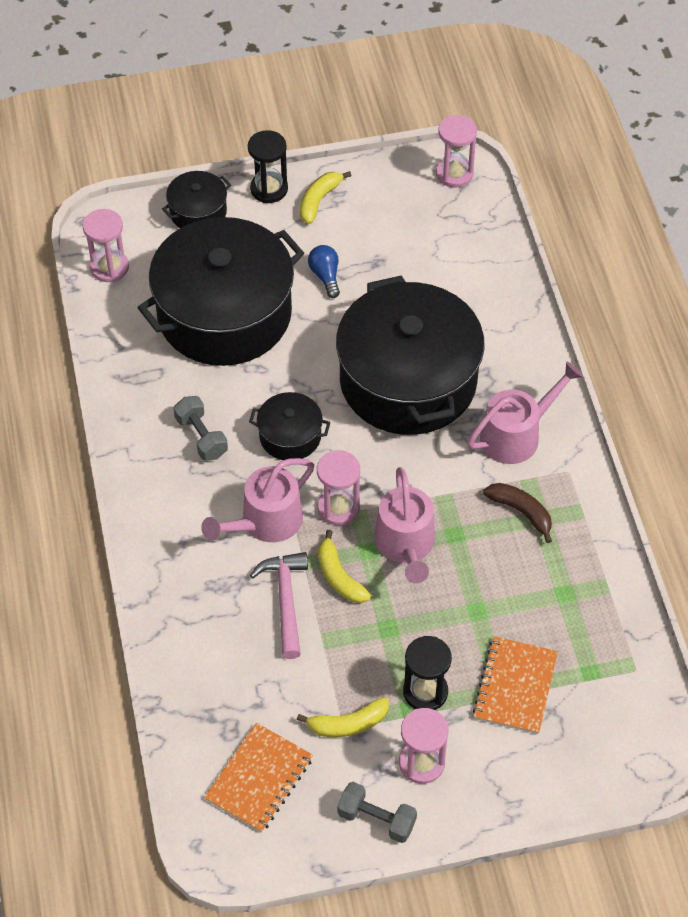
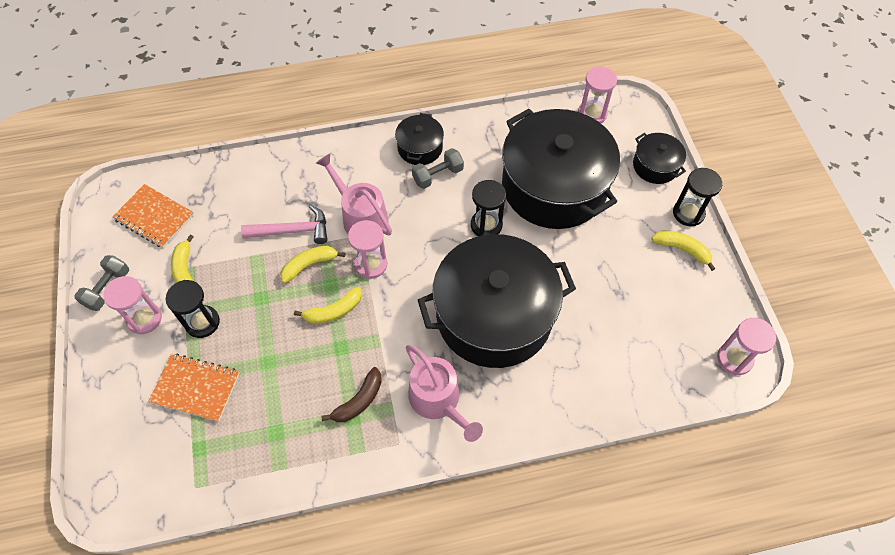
camera: 90 degrees right, 5 degrees up
(281, 385) = (486, 225): none -> black hourglass
(290, 436) = (438, 231): black pot -> black pot (420, 148)
(325, 276) = (600, 255): blue light bulb -> none
(405, 545) = (333, 311): pink watering can -> yellow banana

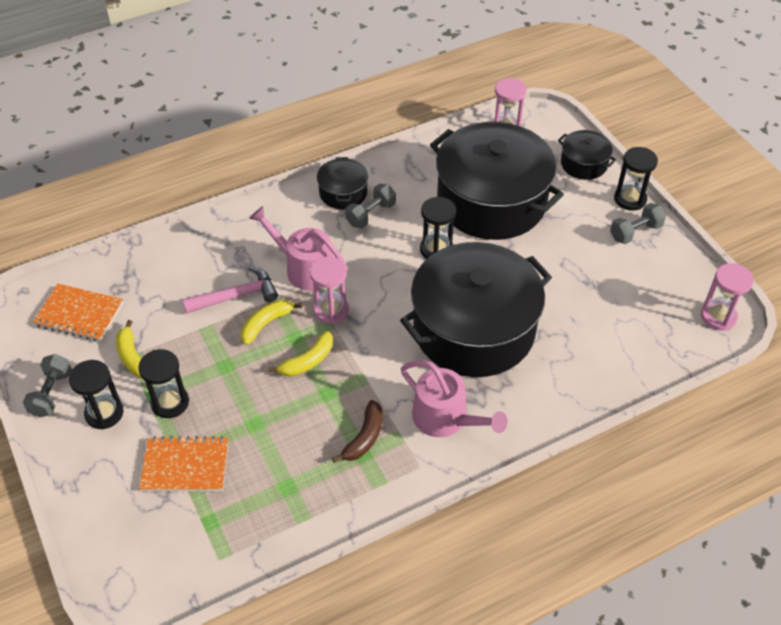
camera: 15 degrees left, 10 degrees down
(144, 319) = (104, 413): pink hourglass -> black hourglass
(682, 249) = (635, 232): yellow banana -> grey dumbbell

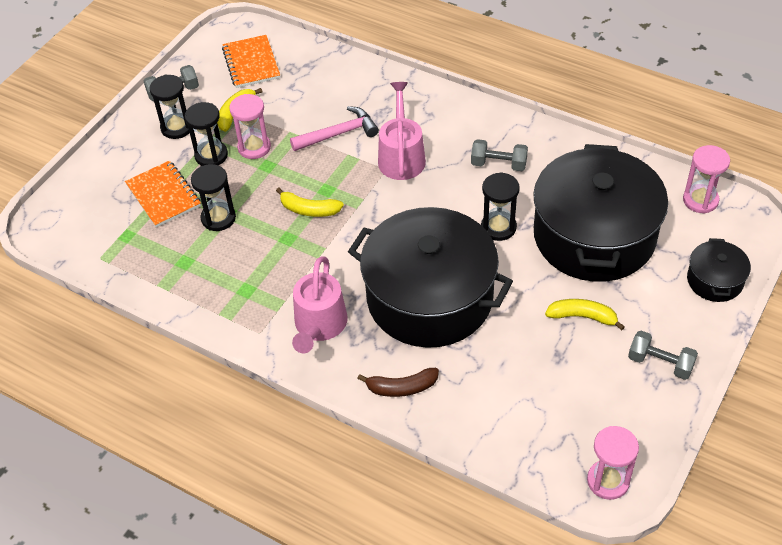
camera: 60 degrees right, 0 degrees up
(236, 296) = (339, 133): pink hammer -> pink hammer turned 60 degrees counterclockwise
(266, 324) = (325, 166): yellow banana -> yellow banana (582, 317)
(331, 310) = (372, 195): pink hourglass -> pink hourglass (254, 147)
(343, 193) = (506, 134): black pot -> none
(364, 437) = (262, 283): brown banana -> brown banana (402, 387)
(630, 199) = (702, 339): black hourglass -> black hourglass (218, 218)

